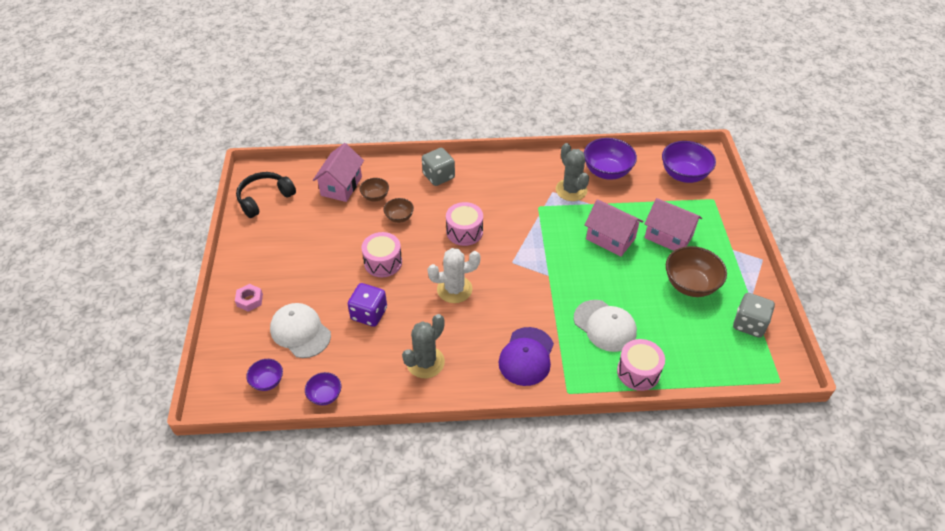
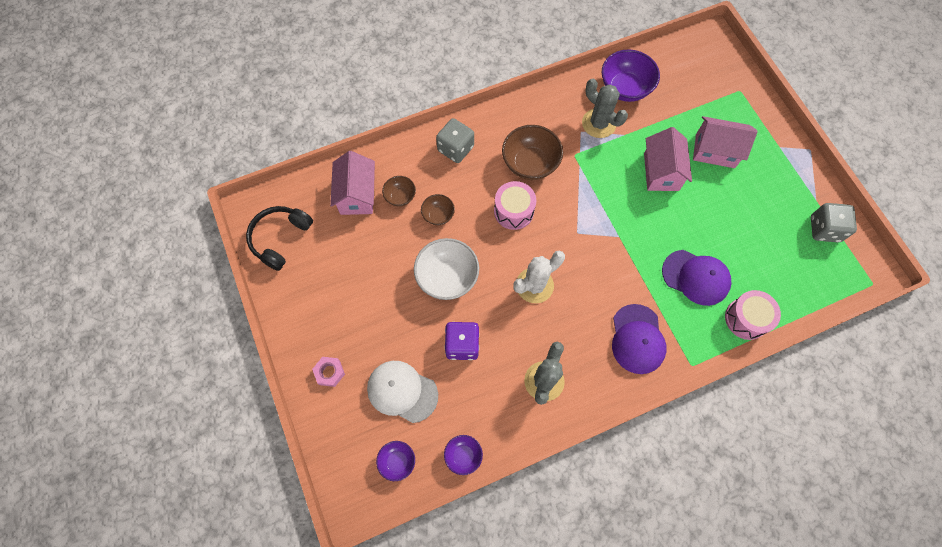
camera: 20 degrees left, 20 degrees up
(383, 262) = (447, 277): pink drum -> white bowl
(605, 326) = (696, 277): white cap -> purple cap
(610, 239) = (661, 172): pink house -> pink house turned 75 degrees clockwise
(684, 175) = (701, 69): purple bowl -> none
(690, 284) = (756, 202): brown bowl -> brown bowl (530, 164)

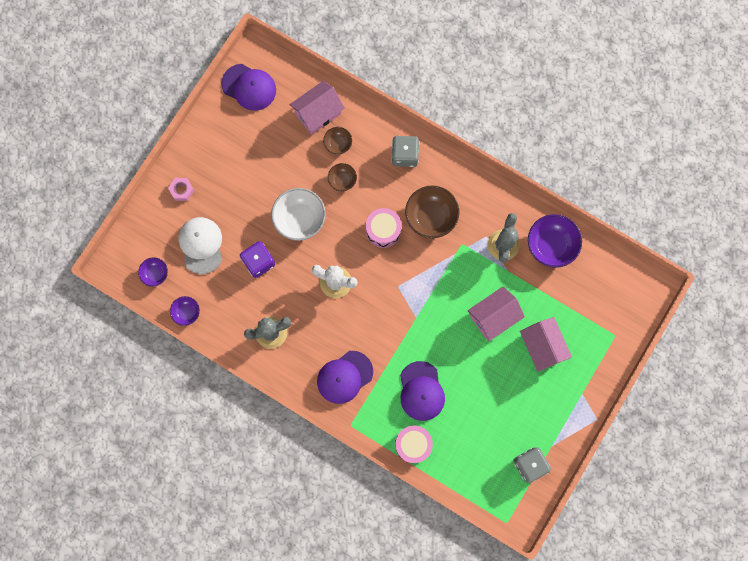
camera: 55 degrees right, 10 degrees up
(280, 238) = (249, 87): black headphones -> purple cap

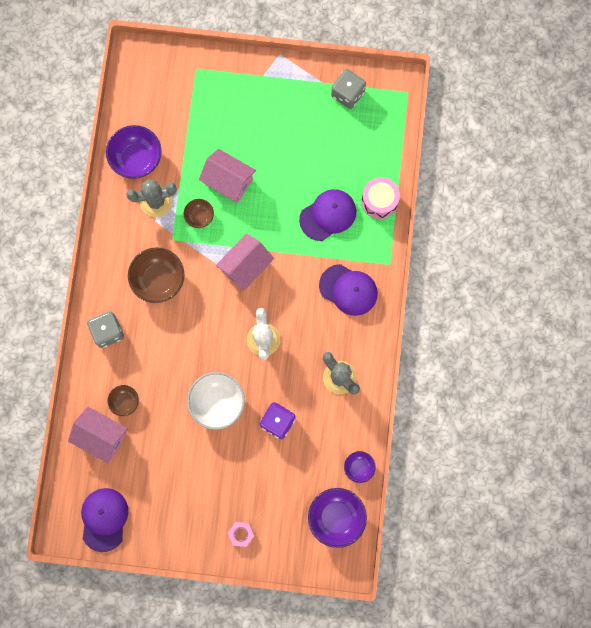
camera: 115 degrees left, 0 degrees up
(155, 274) = (336, 517): purple bowl -> purple bowl, size x1.83
(201, 245) = (287, 486): white cap -> none
(342, 180) = (160, 380): brown bowl -> brown bowl (199, 216)
(383, 230) = (192, 318): pink drum -> none
(542, 346) = (236, 127): pink house -> pink house (246, 267)

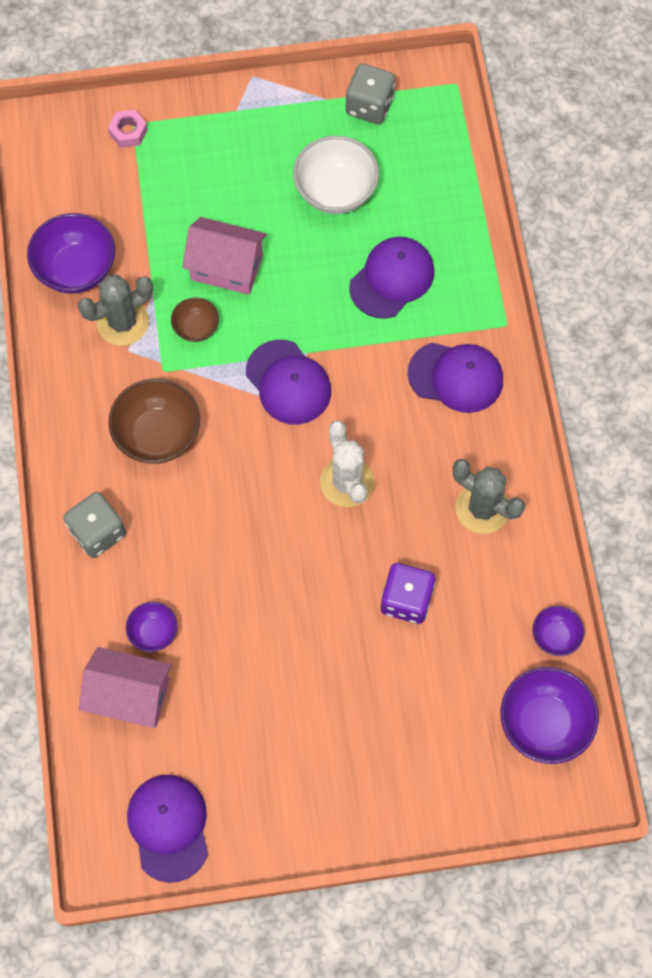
camera: 15 degrees left, 10 degrees down
(125, 401) = (153, 632): brown bowl -> purple bowl
(217, 403) = (302, 595): white bowl -> white bowl (335, 191)
(241, 534) = (399, 790): pink nut -> pink nut (128, 132)
(246, 267) = (288, 382): pink house -> purple cap
(379, 201) = (463, 241): pink drum -> none

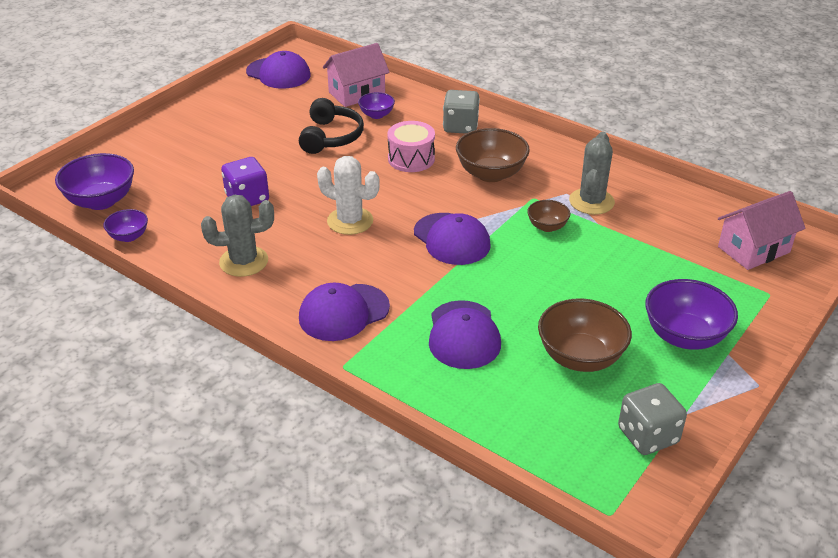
camera: 135 degrees right, 30 degrees down
(76, 269) = (659, 205): purple bowl -> purple bowl (684, 336)
(128, 132) = (764, 288): pink nut -> none
(201, 523) = (411, 159): none -> pink drum
(226, 268) = (579, 265): pink house -> pink house (753, 249)
(237, 633) = (331, 137): none -> black headphones
(288, 382) = (452, 239): purple cap -> purple cap turned 135 degrees counterclockwise
(335, 191) = (580, 357): white bowl -> brown bowl

